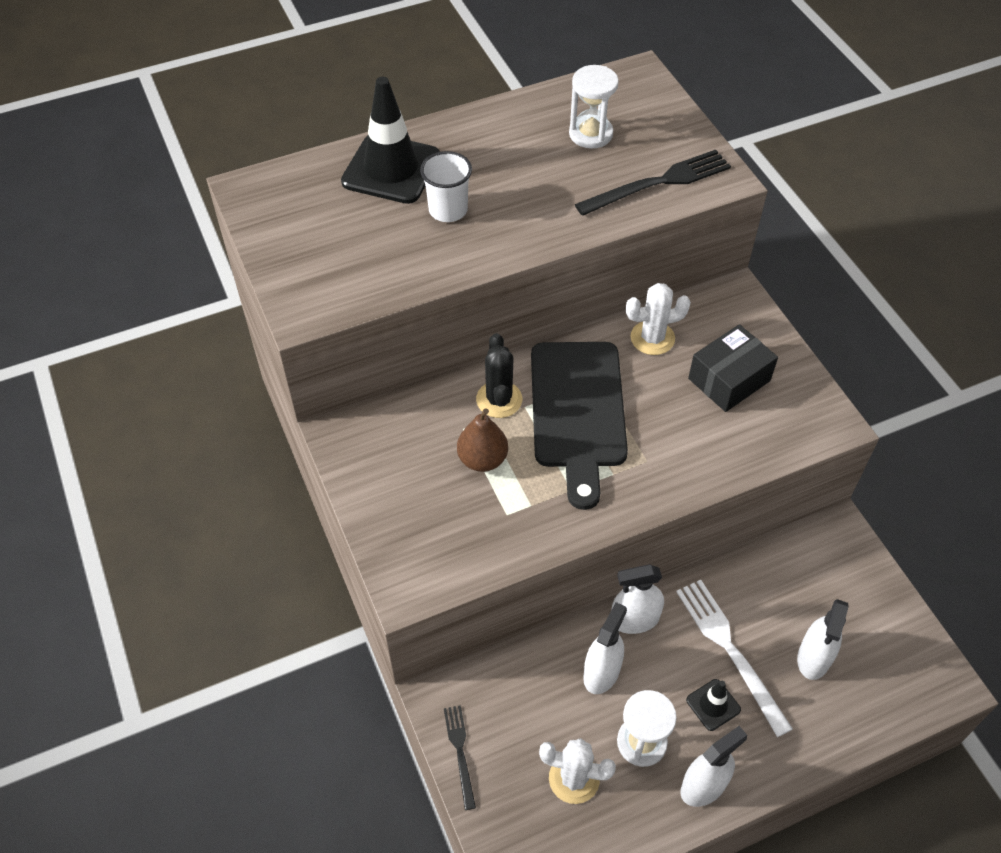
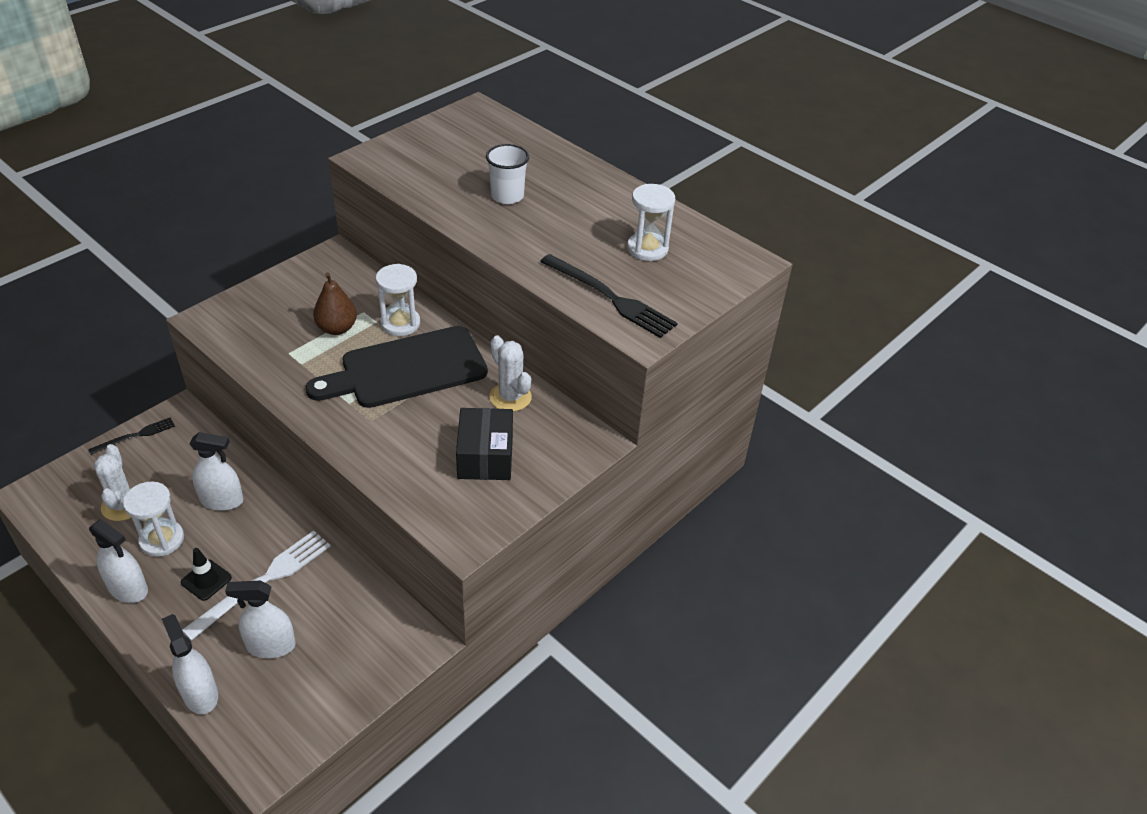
camera: 65 degrees right, 10 degrees down
(391, 169) = (536, 161): black traffic cone -> none
(499, 399) = (400, 323): black cactus -> white hourglass
(634, 619) = (277, 510): white spray bottle -> white spray bottle (200, 694)
(729, 380) = (485, 456): black box -> black box turned 60 degrees clockwise

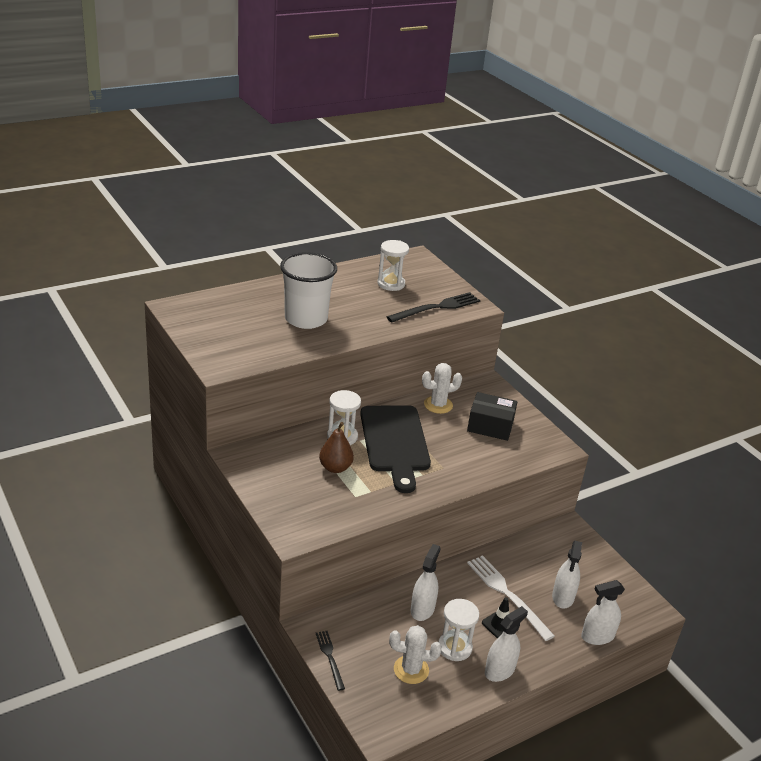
camera: 75 degrees left, 10 degrees down
(507, 196) = (306, 319): white cup -> white cup, size x1.72

